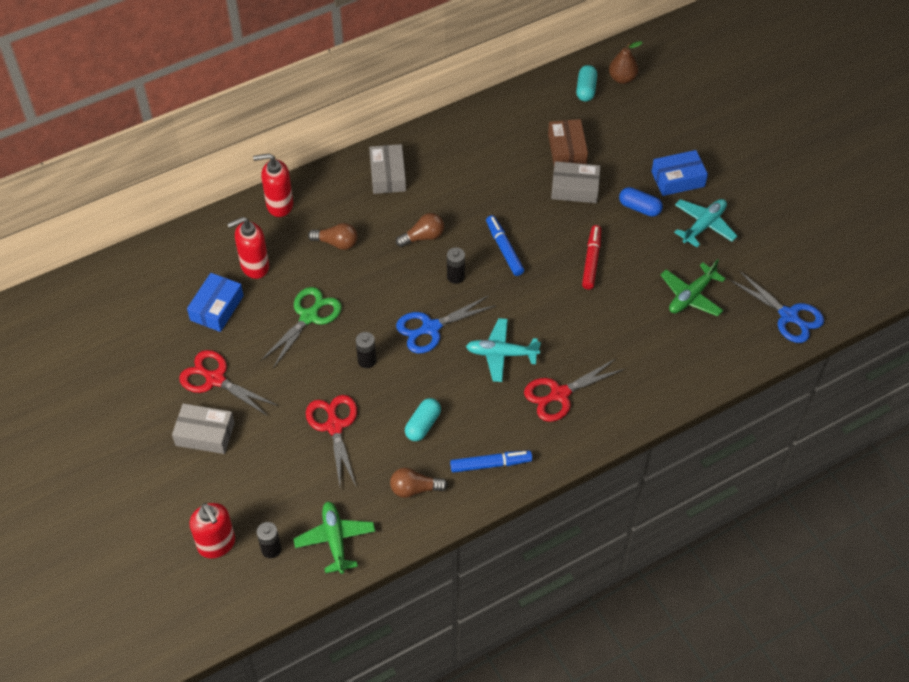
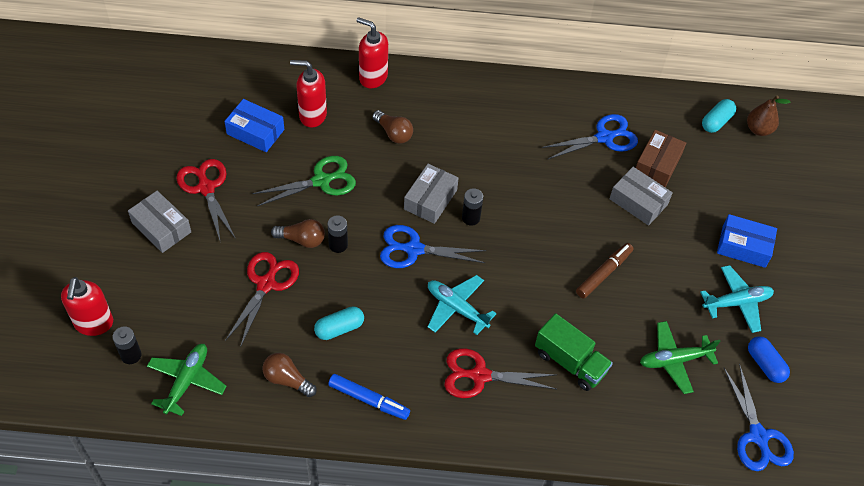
camera: 30 degrees right, 0 degrees up
(217, 308) = (255, 132): blue box -> blue box turned 60 degrees clockwise
(388, 175) = (481, 101): grey box -> grey box (430, 199)
(423, 237) = (470, 169): brown light bulb -> brown light bulb (302, 240)
(504, 249) = (532, 218): blue marker -> none
(509, 151) = (604, 137): none -> blue scissors
(591, 260) = (604, 273): red marker -> brown marker
(618, 343) = (570, 362): none -> green truck
(639, 208) = (686, 252): blue capsule -> blue capsule (765, 364)

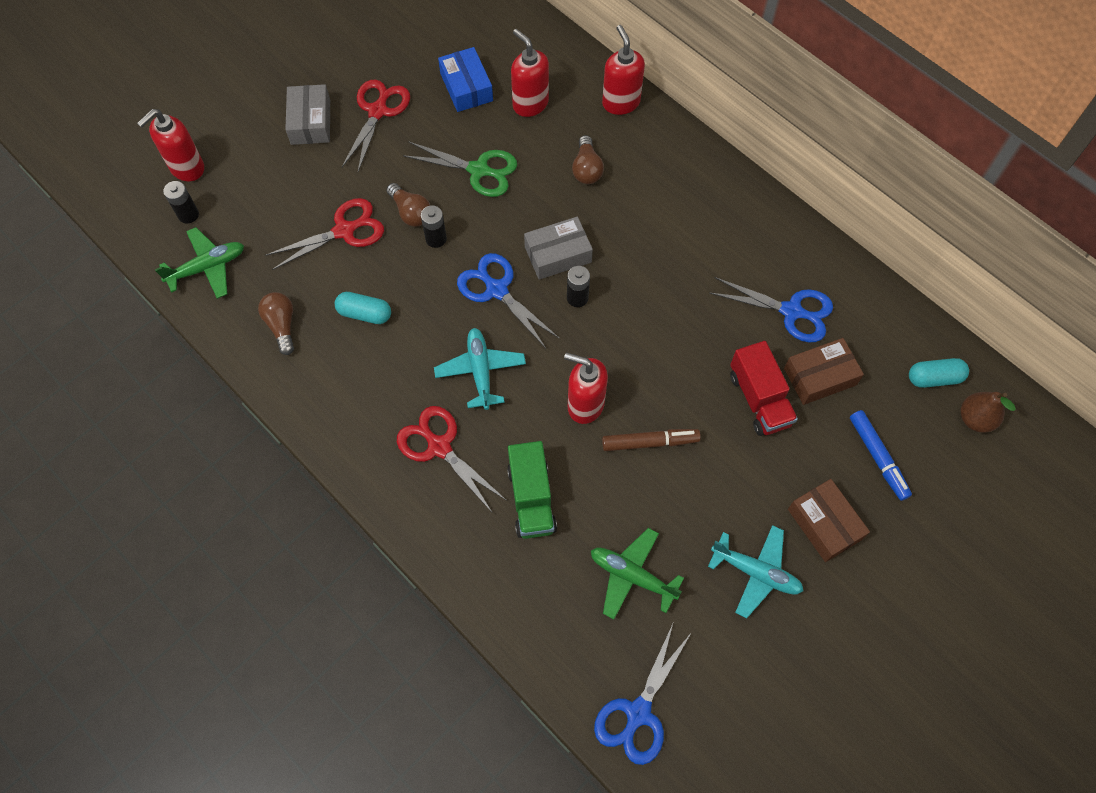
camera: 45 degrees right, 10 degrees up
(368, 400) = (327, 394): blue marker -> blue marker (877, 457)
(543, 280) = (585, 405): none -> red soap dispenser
(638, 202) = (759, 399): grey box -> red truck
(743, 246) = (824, 524): blue box -> brown box
(765, 364) = (720, 653): blue capsule -> none

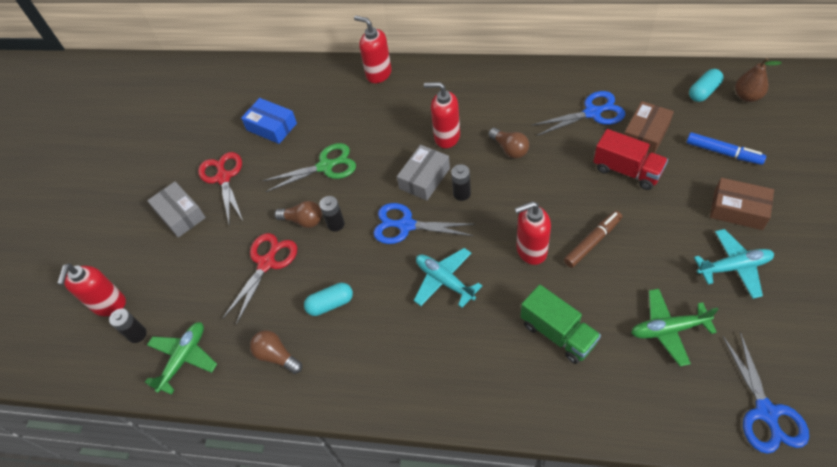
camera: 30 degrees left, 10 degrees down
(439, 447) = (465, 349): red scissors -> none
(530, 104) = (322, 109): red soap dispenser -> red soap dispenser (446, 137)
(586, 169) = (394, 121): brown light bulb -> brown light bulb (509, 149)

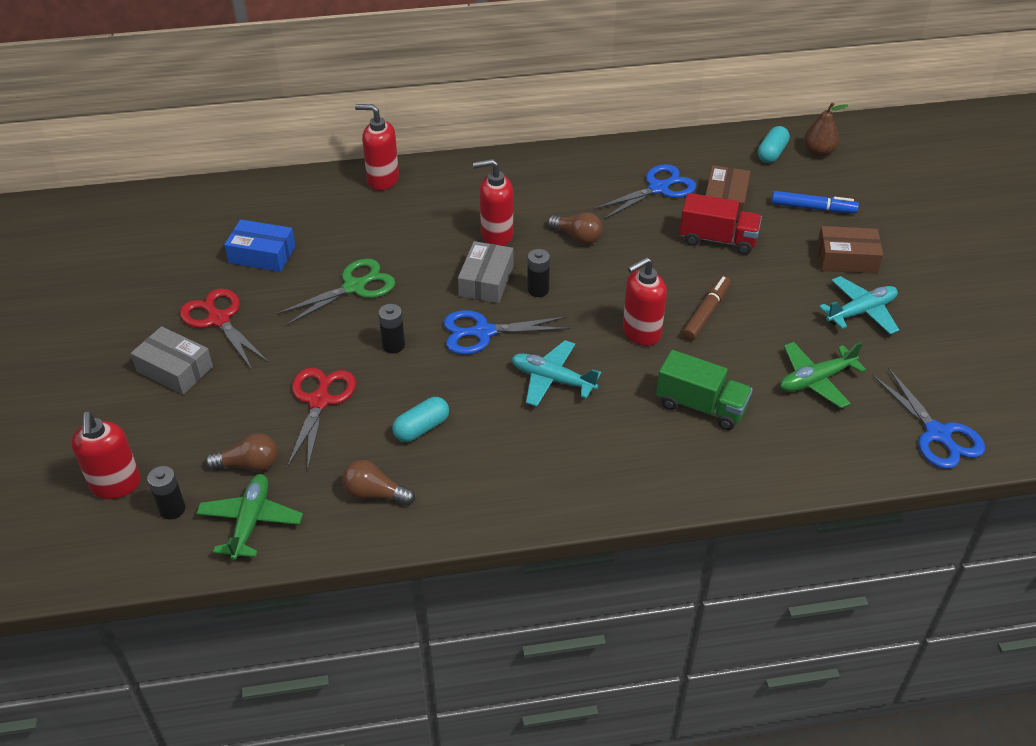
camera: 25 degrees left, 10 degrees down
(303, 220) = (349, 348): brown light bulb -> brown light bulb (248, 465)

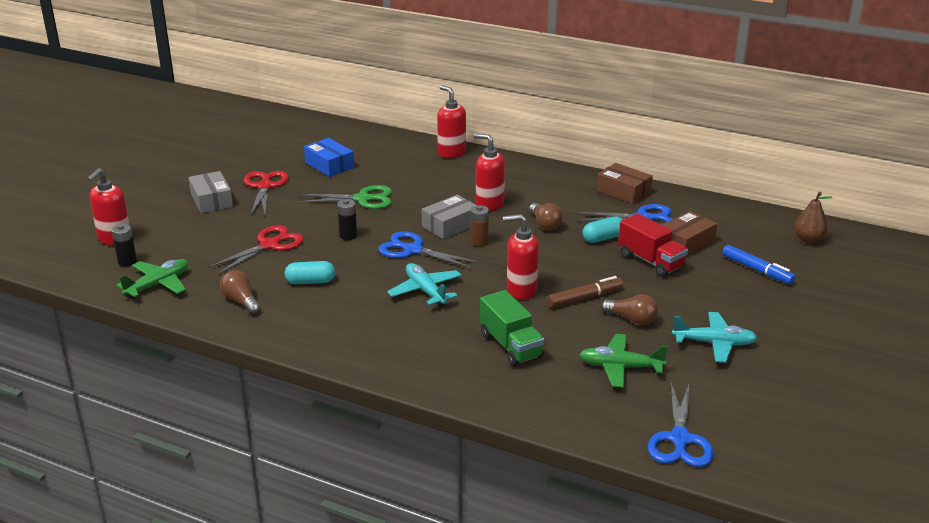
camera: 35 degrees right, 15 degrees down
(248, 465) = (192, 258): brown light bulb -> brown light bulb (632, 319)
(538, 290) = (479, 242): black battery -> brown battery
(771, 153) = (765, 228): turquoise capsule -> turquoise capsule (603, 238)
(846, 259) = (745, 309): brown box -> brown box (623, 191)

